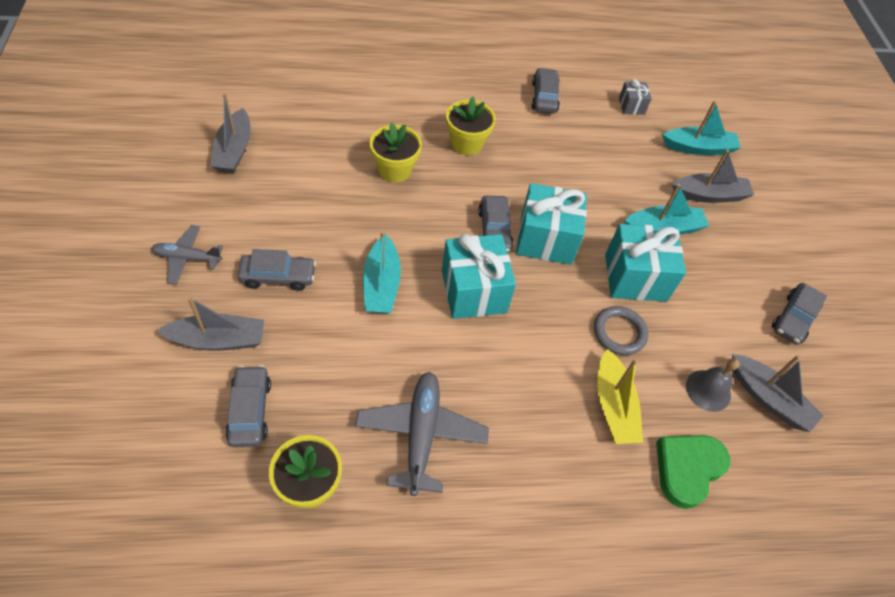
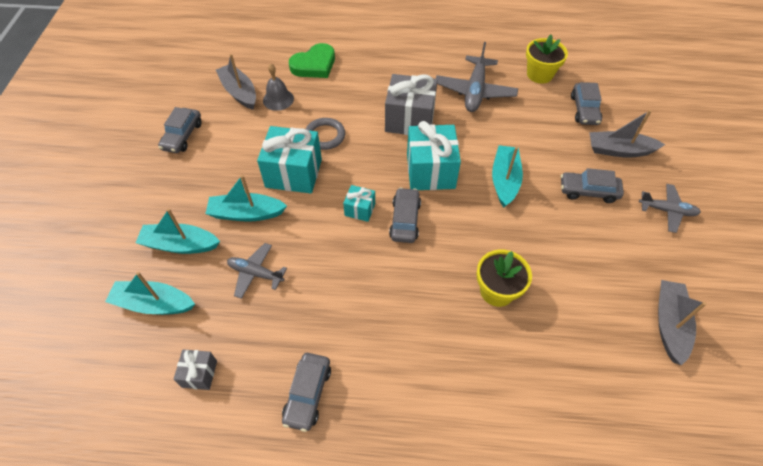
camera: 165 degrees left, 0 degrees up
(467, 143) = (417, 322): yellow flower pot -> none
(513, 369) = (409, 120): none -> grey gift
(546, 239) = (360, 209): turquoise gift -> turquoise gift, size x0.50
(613, 406) = (347, 96): yellow boat -> none
(625, 174) = (256, 273): none -> grey plane
(709, 195) = (180, 245): grey boat -> turquoise boat
(793, 319) = (182, 136): grey car -> grey car turned 150 degrees clockwise

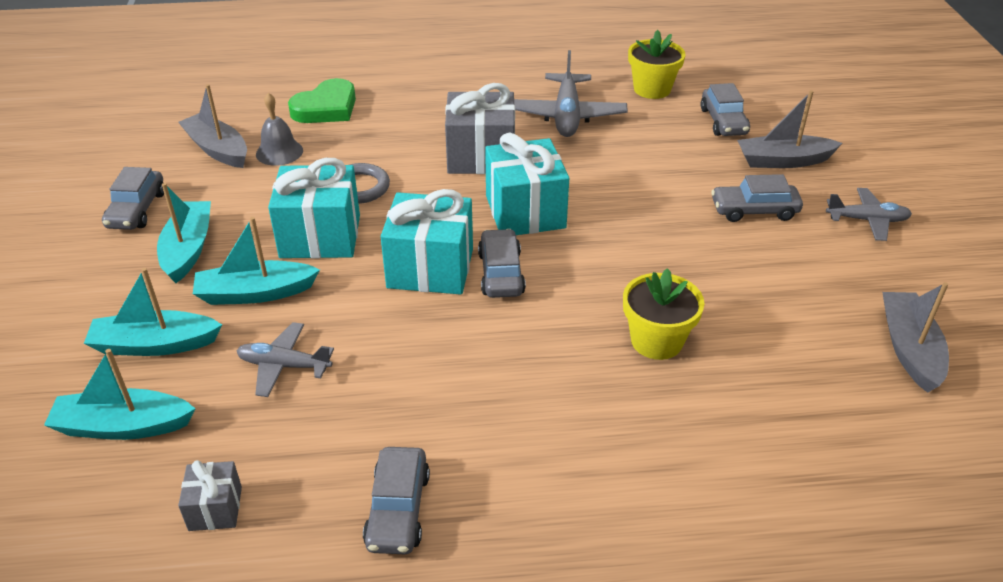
camera: 10 degrees left, 15 degrees down
(360, 209) = (430, 268): turquoise gift -> turquoise gift, size x1.99
(504, 180) = (634, 211): turquoise boat -> turquoise boat (188, 249)

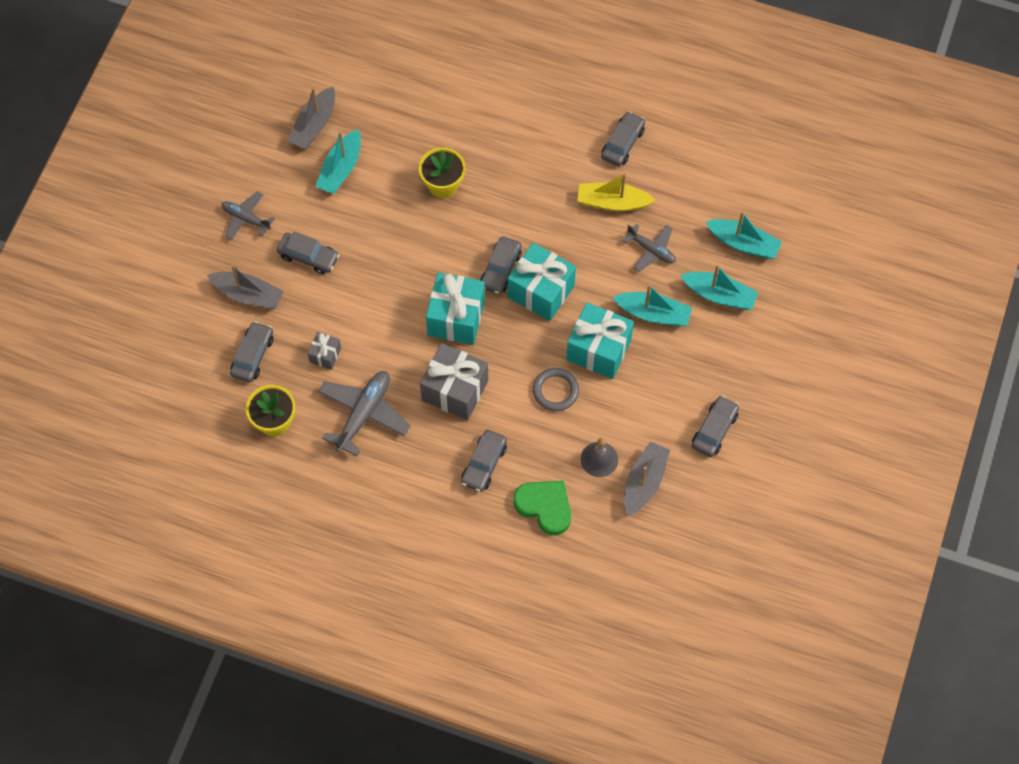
camera: 155 degrees left, 25 degrees up
(188, 249) = (686, 372): turquoise boat -> turquoise boat (341, 169)
(215, 508) = (706, 177): grey gift -> grey gift (325, 355)
(218, 149) = (644, 482): grey boat -> grey boat turned 135 degrees counterclockwise
(326, 108) = (545, 507): green heart -> green heart turned 60 degrees clockwise
(375, 409) = (612, 202): none -> yellow boat
(410, 117) = (484, 464): none -> grey car

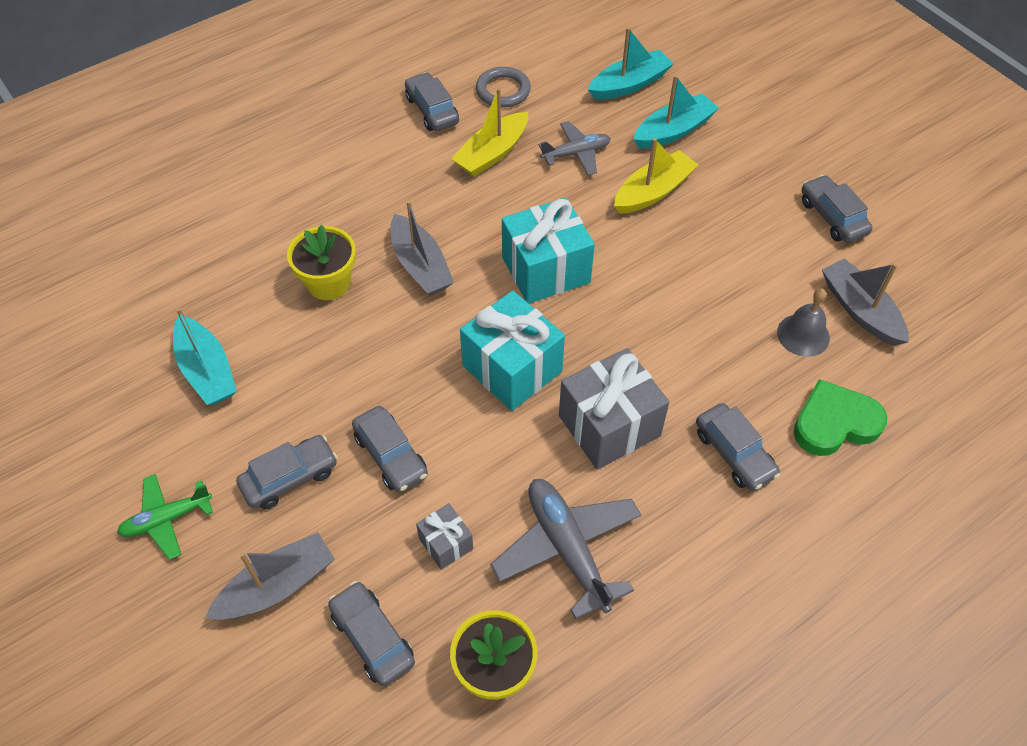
camera: 55 degrees left, 10 degrees down
(246, 219) = (167, 519): grey plane -> green plane
(314, 125) = (121, 363): grey boat -> grey boat (420, 265)
(500, 269) = (486, 290): grey car -> grey car (391, 455)
(555, 391) = (684, 326): grey ring -> grey ring (503, 90)
(598, 350) = (661, 260): turquoise gift -> none
(653, 313) = (653, 192): turquoise boat -> yellow boat

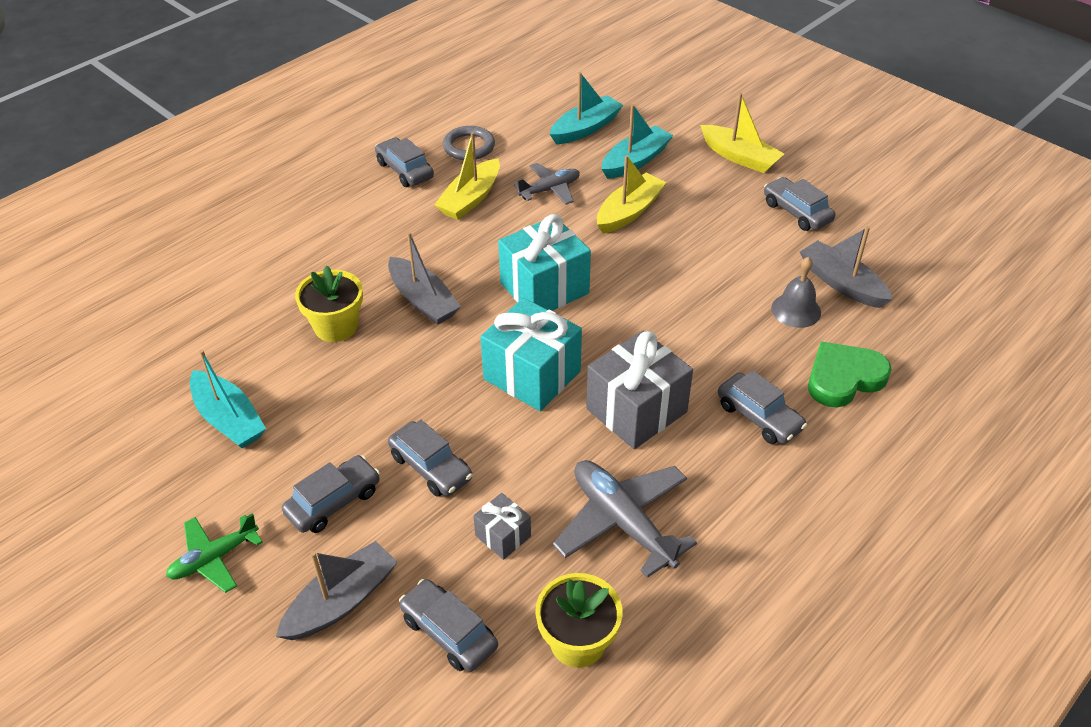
camera: 10 degrees left, 10 degrees down
(786, 141) = (739, 157): none -> yellow boat

